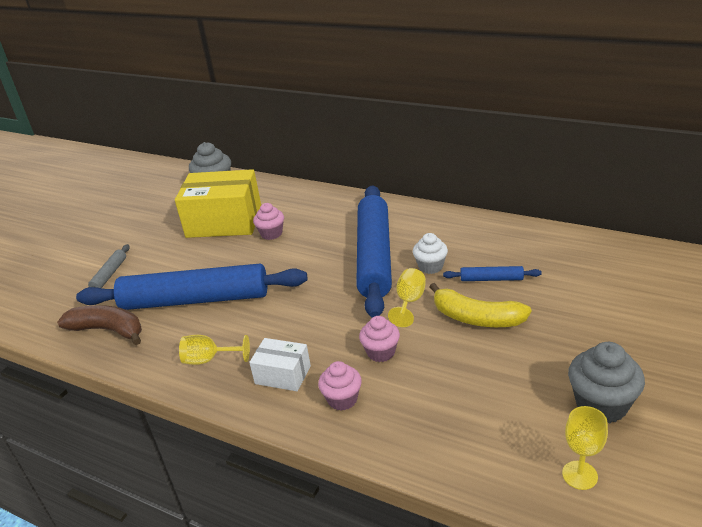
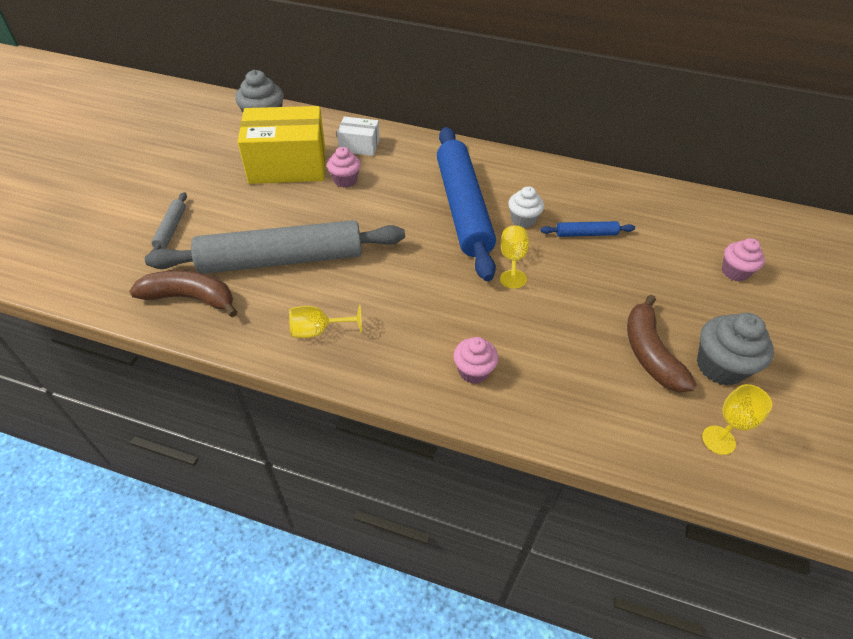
camera: 15 degrees left, 15 degrees up
(195, 300) = (281, 259): blue rolling pin -> grey rolling pin
(283, 375) = (404, 346): white box -> white box (359, 146)
(381, 352) = (498, 317): pink cupcake -> pink cupcake (734, 272)
(476, 318) = (582, 277): yellow banana -> none
(527, 389) = (649, 353): none -> brown banana

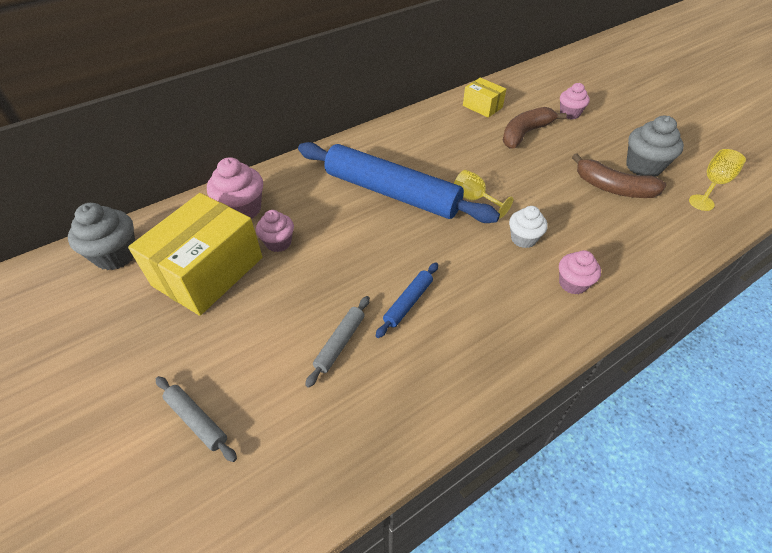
camera: 50 degrees left, 0 degrees up
(190, 298) = (325, 450): brown banana -> brown banana (525, 134)
(281, 259) = (340, 343): grey rolling pin -> grey rolling pin, size x0.41
(318, 331) = (457, 361): yellow goblet -> none
(359, 146) = (242, 209): white box -> pink cupcake
(523, 220) = (437, 170): white cupcake -> white cupcake (523, 239)
(586, 234) = (480, 150): blue rolling pin -> blue rolling pin (408, 303)
(655, 206) = (482, 106): none -> yellow box

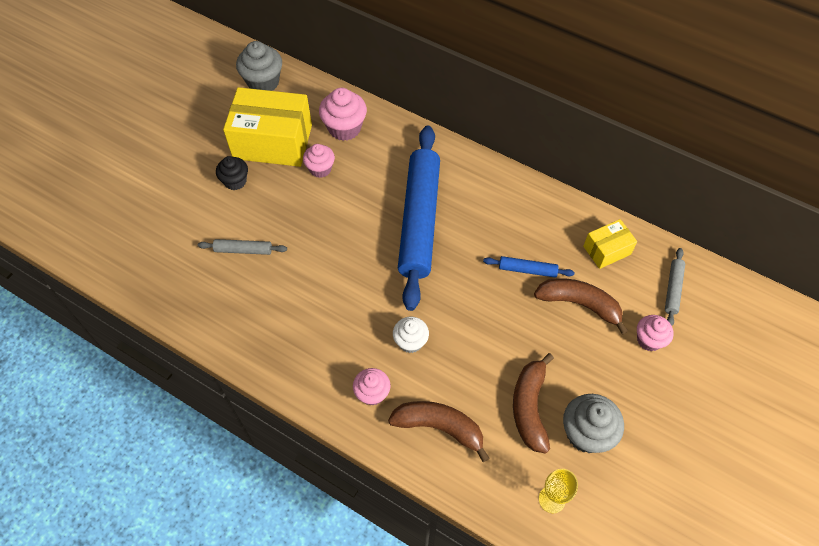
camera: 65 degrees right, 10 degrees up
(197, 420) = (158, 200): grey rolling pin -> grey rolling pin (673, 289)
(235, 323) = (235, 181): none -> black cupcake
(408, 303) = (298, 278): blue rolling pin -> blue rolling pin (527, 270)
(474, 199) = (444, 288): yellow goblet -> none
(482, 106) = (607, 250): yellow box -> yellow box turned 45 degrees clockwise
(621, 247) = (439, 427): none -> brown banana

